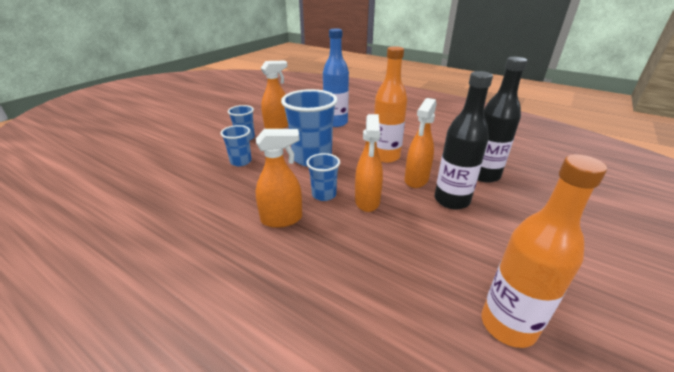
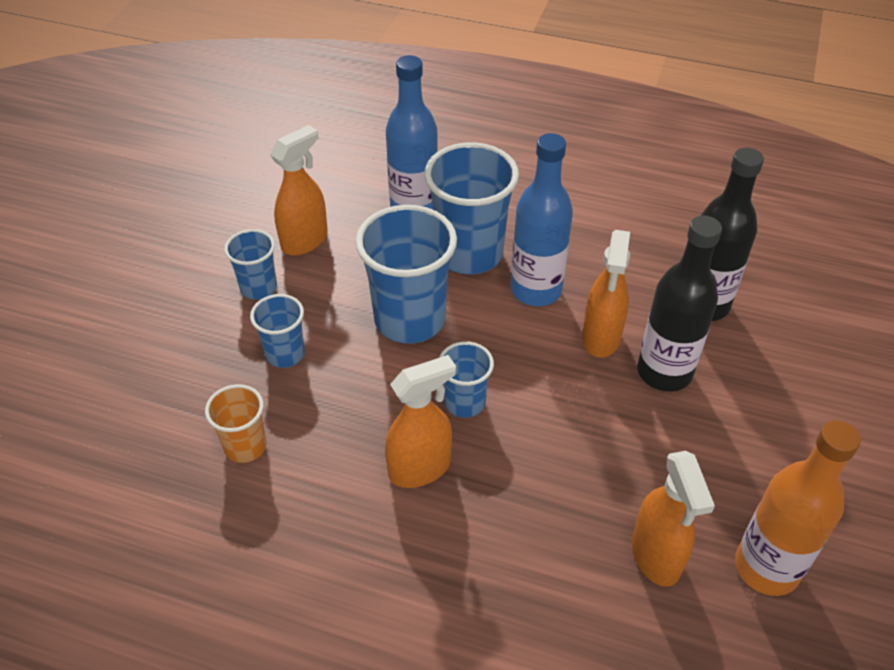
camera: 15 degrees left, 15 degrees up
(194, 193) = (245, 446): none -> orange cup
(356, 139) = (469, 254): none -> blue cup
(367, 201) = (538, 403): orange spray bottle -> orange spray bottle (656, 556)
(385, 156) = (536, 290): orange bottle -> blue bottle

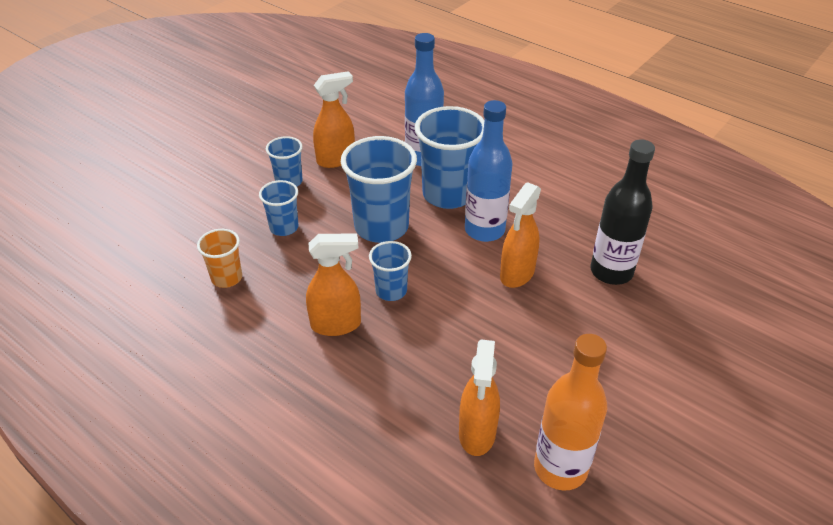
camera: 20 degrees right, 5 degrees down
(664, 372) = (553, 310): black bottle -> none

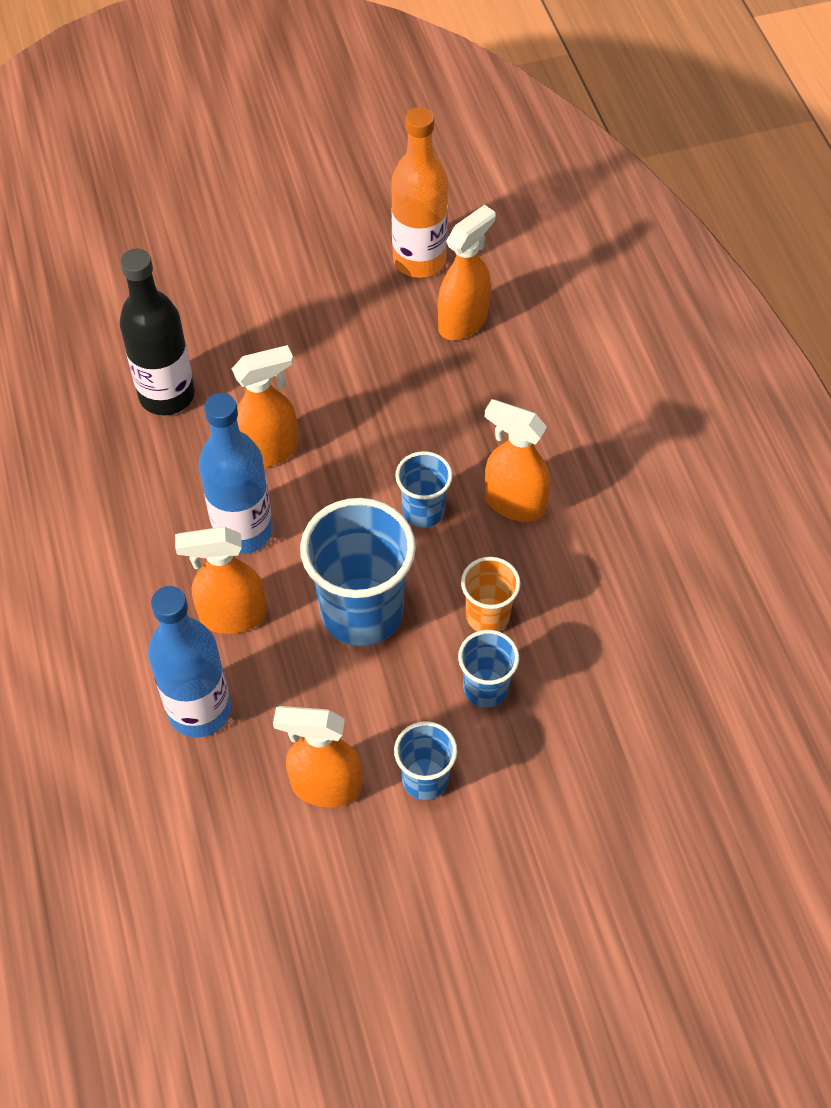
camera: 145 degrees left, 15 degrees up
(227, 278) = (603, 644): orange cup -> orange cup (487, 616)
(448, 194) = (232, 616): blue cup -> orange spray bottle

